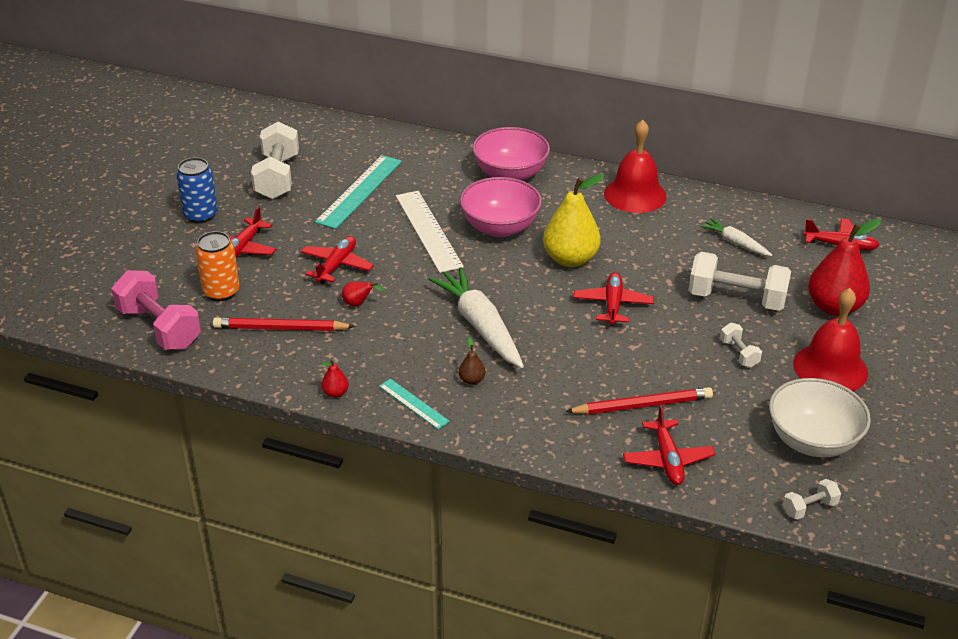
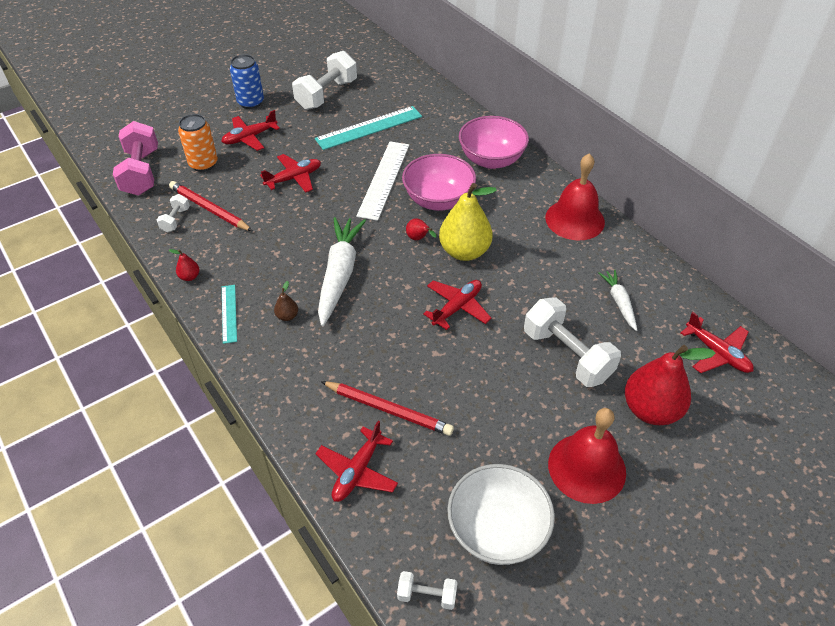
camera: 35 degrees right, 10 degrees up
(358, 303) = (277, 214): red pear -> red pear (418, 238)
(739, 353) = (517, 407): white dumbbell -> white dumbbell (175, 220)

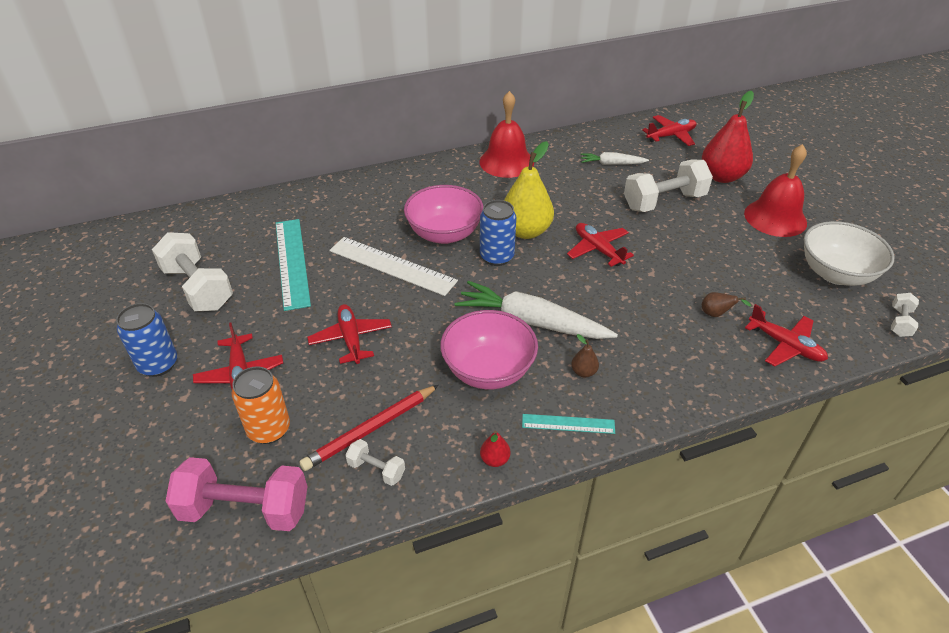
camera: 75 degrees left, 5 degrees down
(388, 409) = (716, 314): red pencil -> brown pear
(418, 238) = (497, 257): red pear -> blue can
(491, 160) = (400, 189): pink bowl -> pink bowl (488, 370)

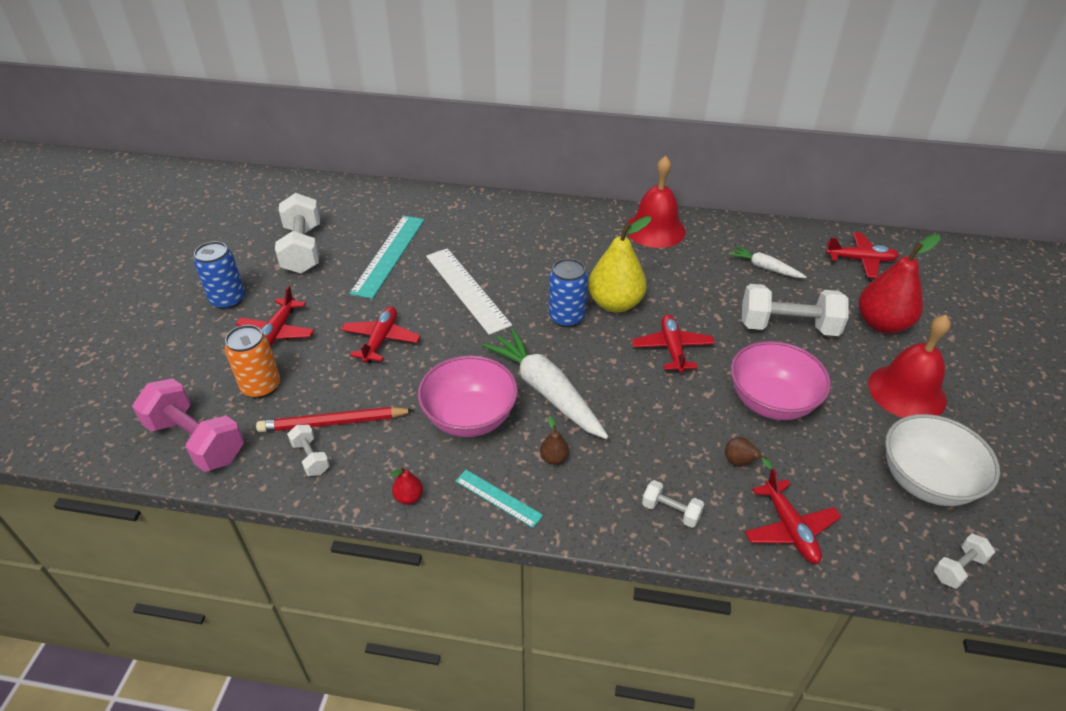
camera: 30 degrees right, 0 degrees up
(444, 234) = (537, 278): pink bowl -> pink bowl (771, 402)
(700, 371) = (671, 511): none -> white dumbbell

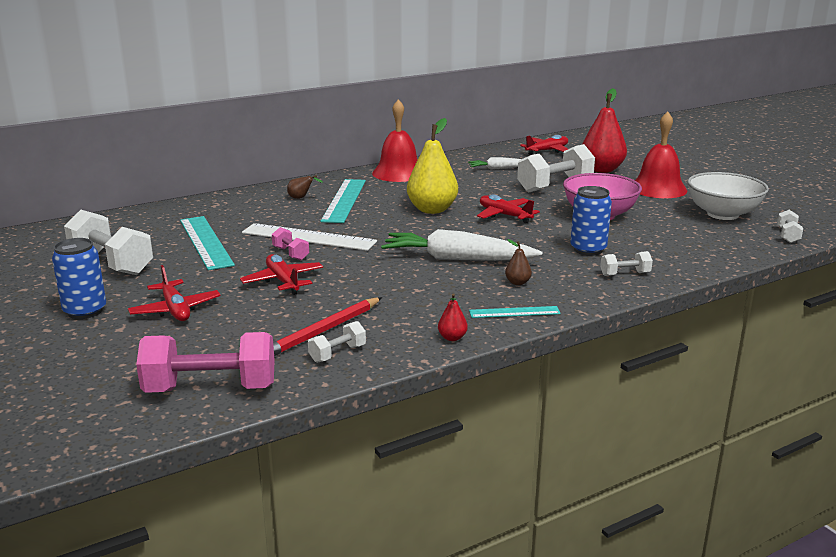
camera: 40 degrees left, 20 degrees down
(261, 386) = (218, 340): orange can -> none
(311, 458) = (337, 353): white dumbbell -> white dumbbell turned 60 degrees counterclockwise
(428, 305) = (291, 253): none -> pink dumbbell
(470, 417) = (426, 289): pink bowl -> none
(557, 250) = (344, 200): none -> turquoise ruler
(566, 317) = (410, 225): blue can -> blue can (588, 250)
(740, 463) = (626, 242): brown pear -> brown pear (301, 198)
(789, 528) = (694, 255): red plane -> none

